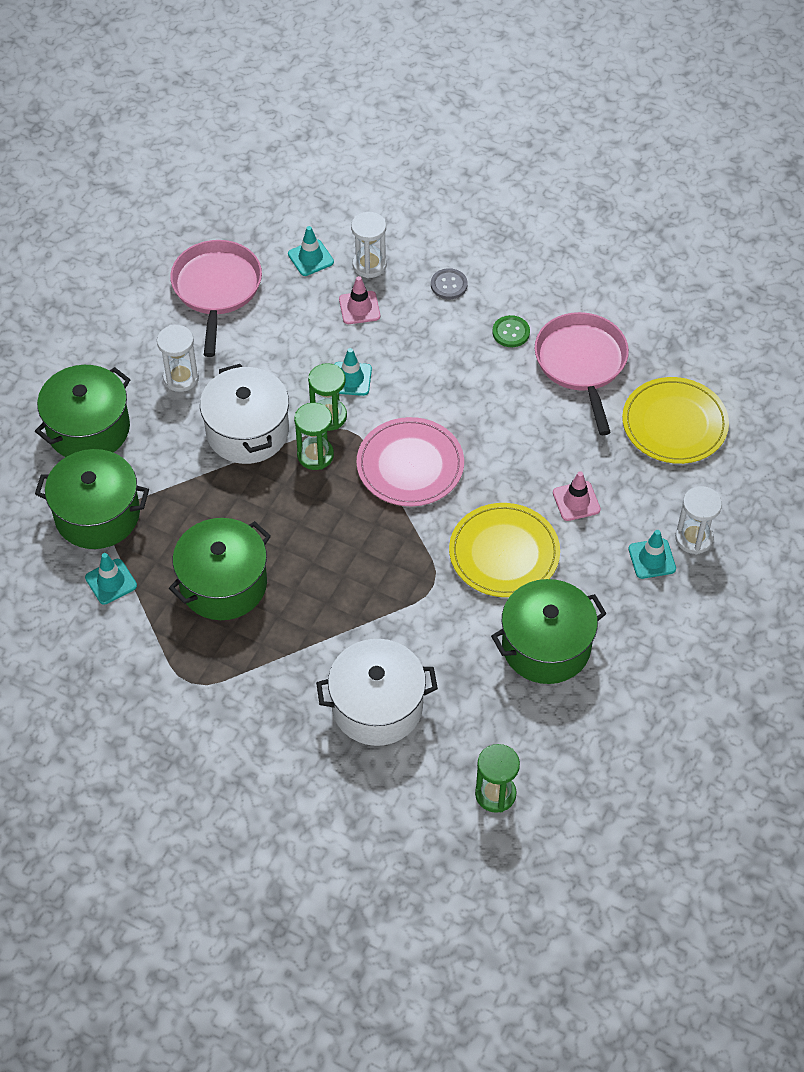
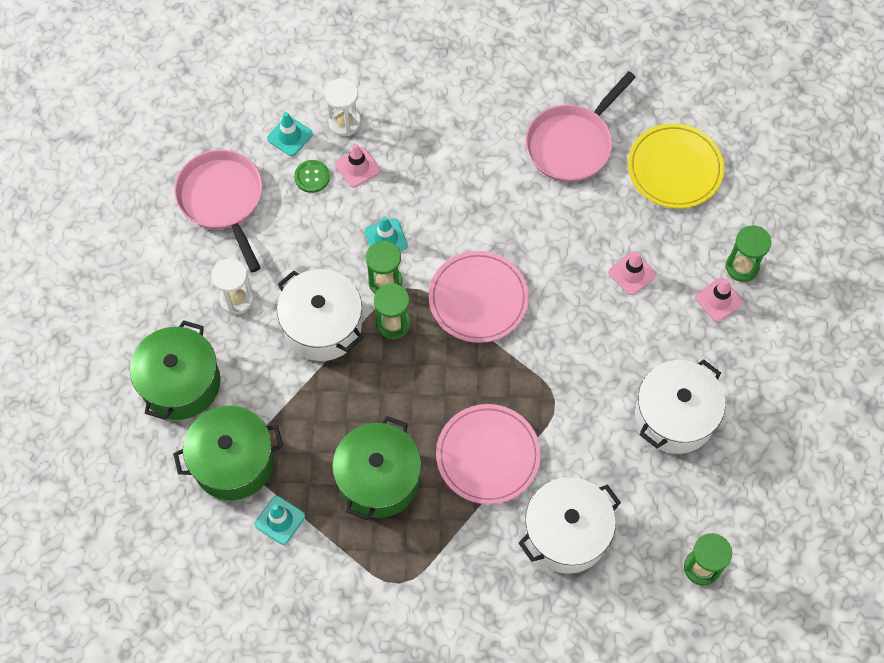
camera: 25 degrees left, 10 degrees up
(340, 606) = (488, 455): none -> pink plate
(449, 285) = (422, 114): grey button -> none
(504, 553) = (597, 346): yellow plate -> none
(511, 332) = (498, 138): green button -> green button (312, 177)
(546, 646) = (674, 416): green pot -> white pot
(582, 364) = (572, 144): pink pan -> pink pan turned 105 degrees counterclockwise
(652, 559) = (718, 300): turquoise traffic cone -> pink traffic cone
(694, 538) = (742, 267): white hourglass -> green hourglass

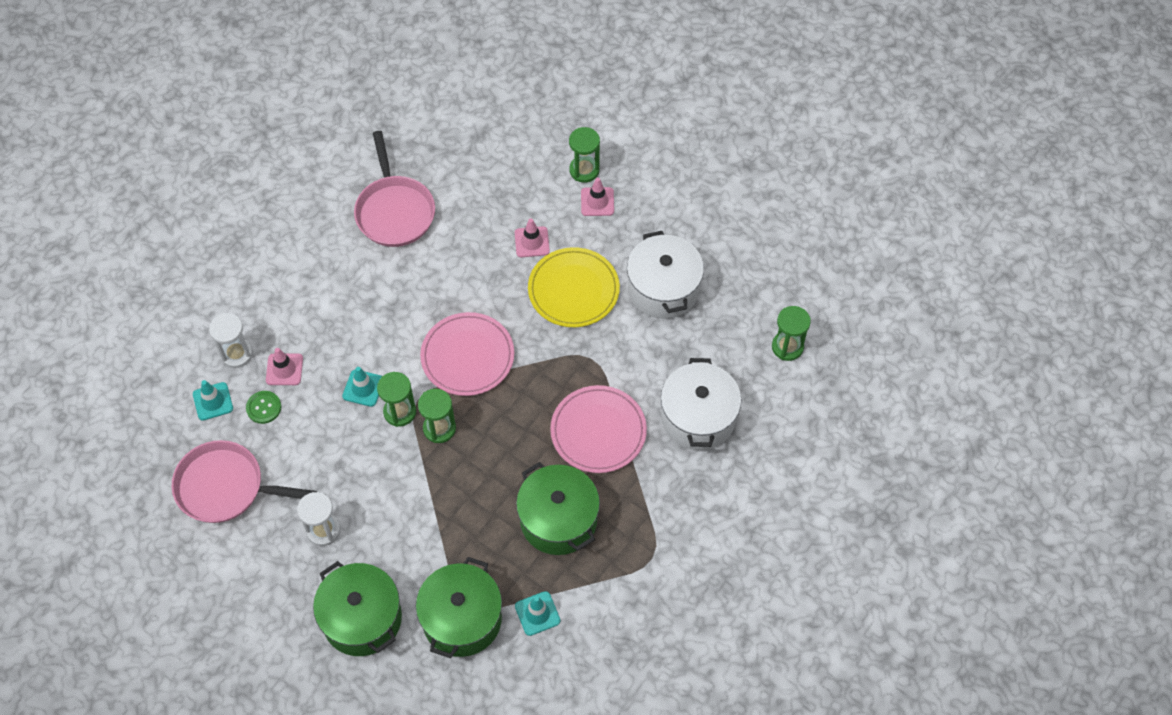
camera: 55 degrees left, 5 degrees down
(322, 326) = (399, 480): white pot -> none
(674, 168) = (472, 159): yellow plate -> yellow plate (573, 290)

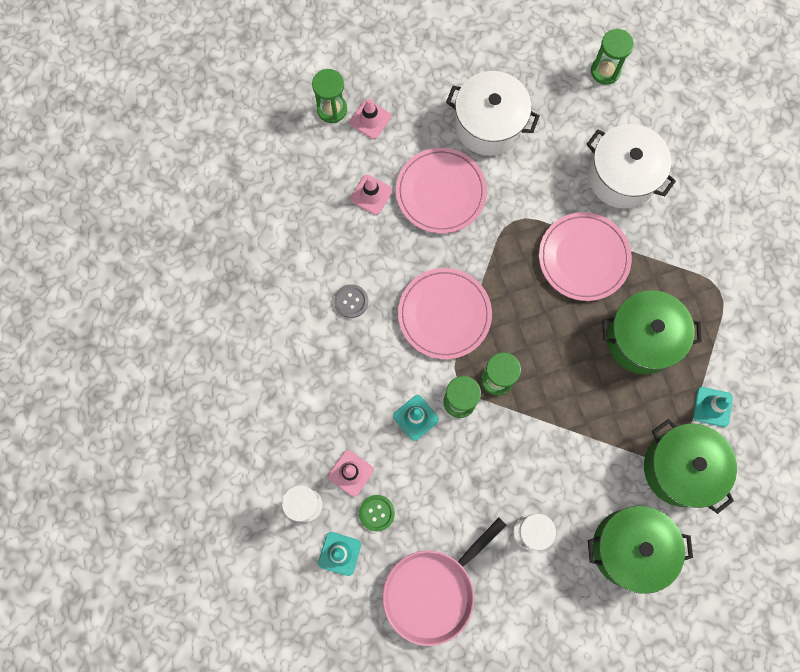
camera: 55 degrees left, 15 degrees up
(394, 211) = (257, 285): pink pan -> none
(429, 283) = (351, 301): none -> grey button
(573, 290) = (441, 192): yellow plate -> pink plate

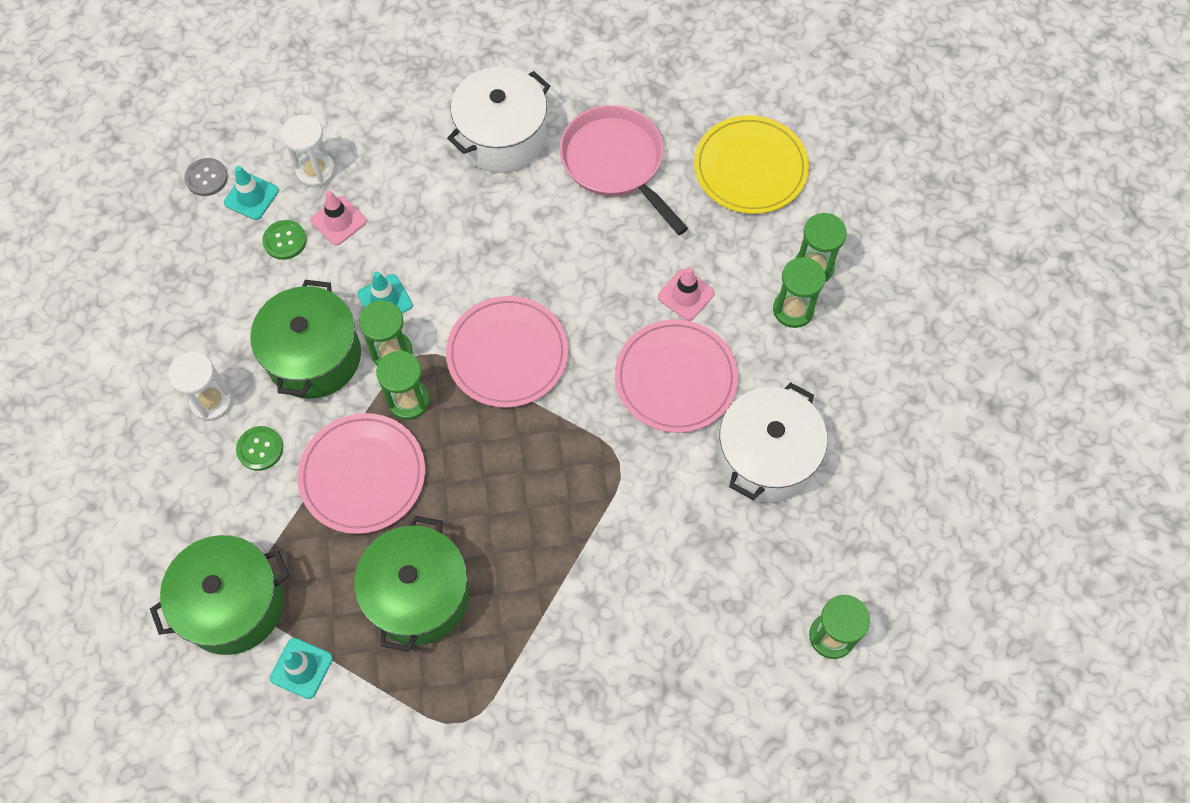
camera: 100 degrees right, 10 degrees down
(251, 163) = (750, 168): none -> yellow plate
(351, 301) = (547, 251): grey button -> grey button (206, 178)
(370, 119) = (793, 310): pink traffic cone -> green hourglass
(433, 591) = (179, 284): pink pan -> pink pan (616, 163)
(559, 482) = (260, 449): none -> green button
(583, 258) = (548, 542): pink plate -> pink plate (362, 475)
(622, 176) = (660, 622): white pot -> white pot (502, 137)
(630, 548) = (154, 516): green pot -> green pot (314, 356)

